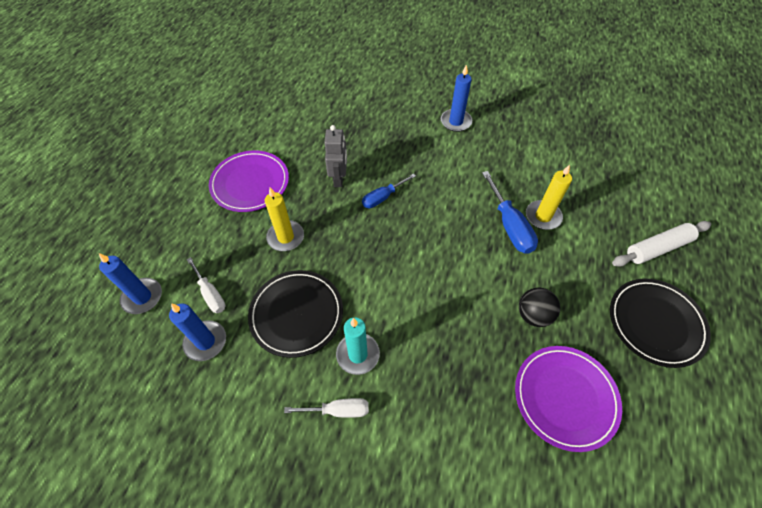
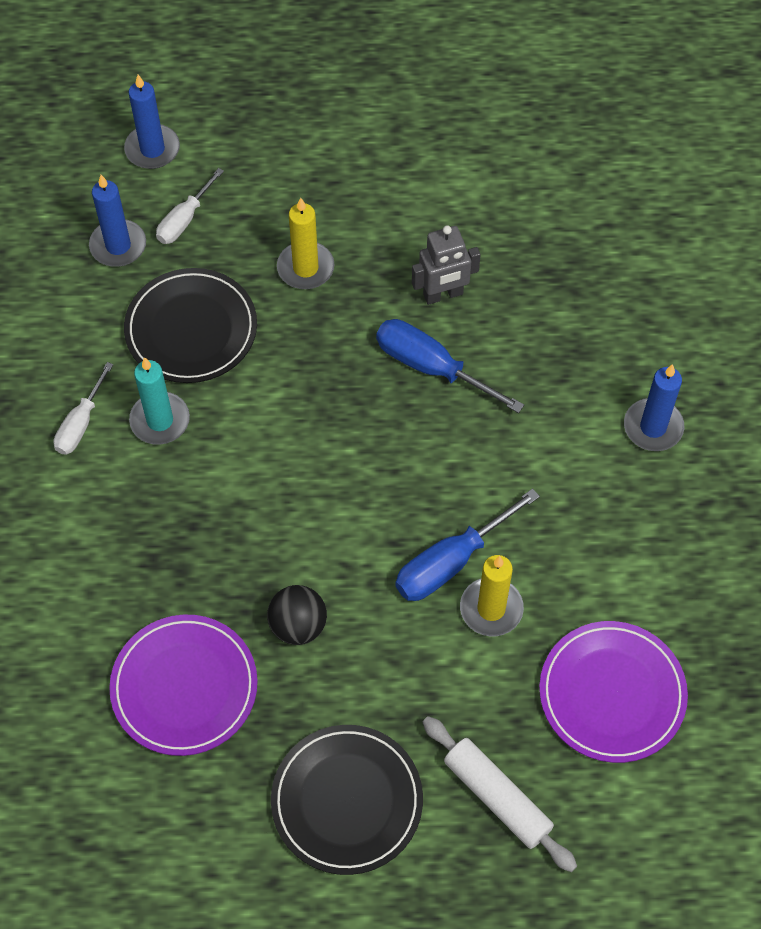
camera: 70 degrees right, 5 degrees up
(250, 183) = (382, 183): purple plate -> purple plate (612, 694)
(338, 410) = (80, 423): white screwdriver -> white screwdriver turned 45 degrees clockwise
(383, 197) = (431, 367): blue screwdriver -> blue screwdriver, size x1.54

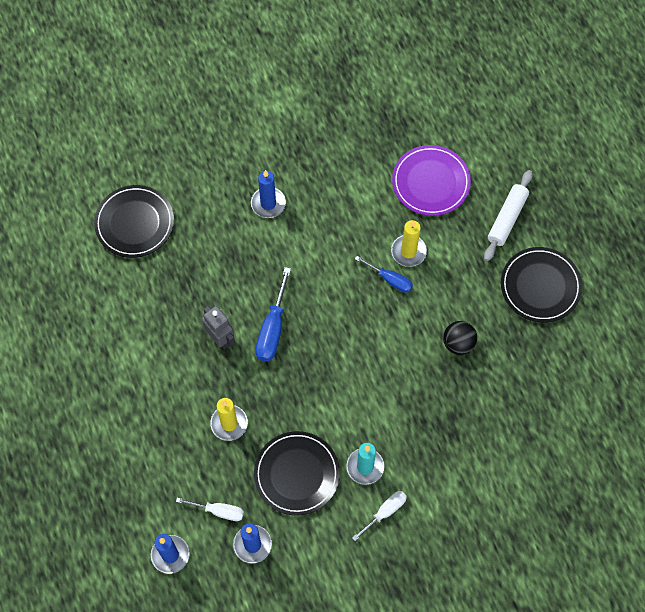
camera: 110 degrees left, 5 degrees up
(80, 423) = (385, 512): white screwdriver -> white screwdriver turned 45 degrees counterclockwise
(184, 687) = (517, 388): purple plate -> none
(451, 562) = (390, 279): blue screwdriver -> blue screwdriver, size x0.65
(678, 237) = (134, 223): none -> black plate

